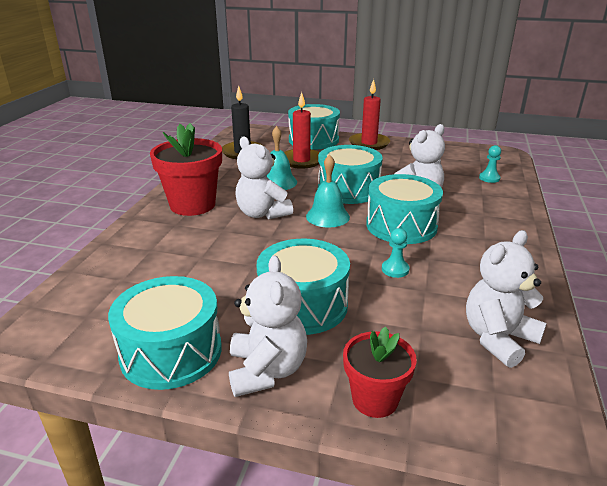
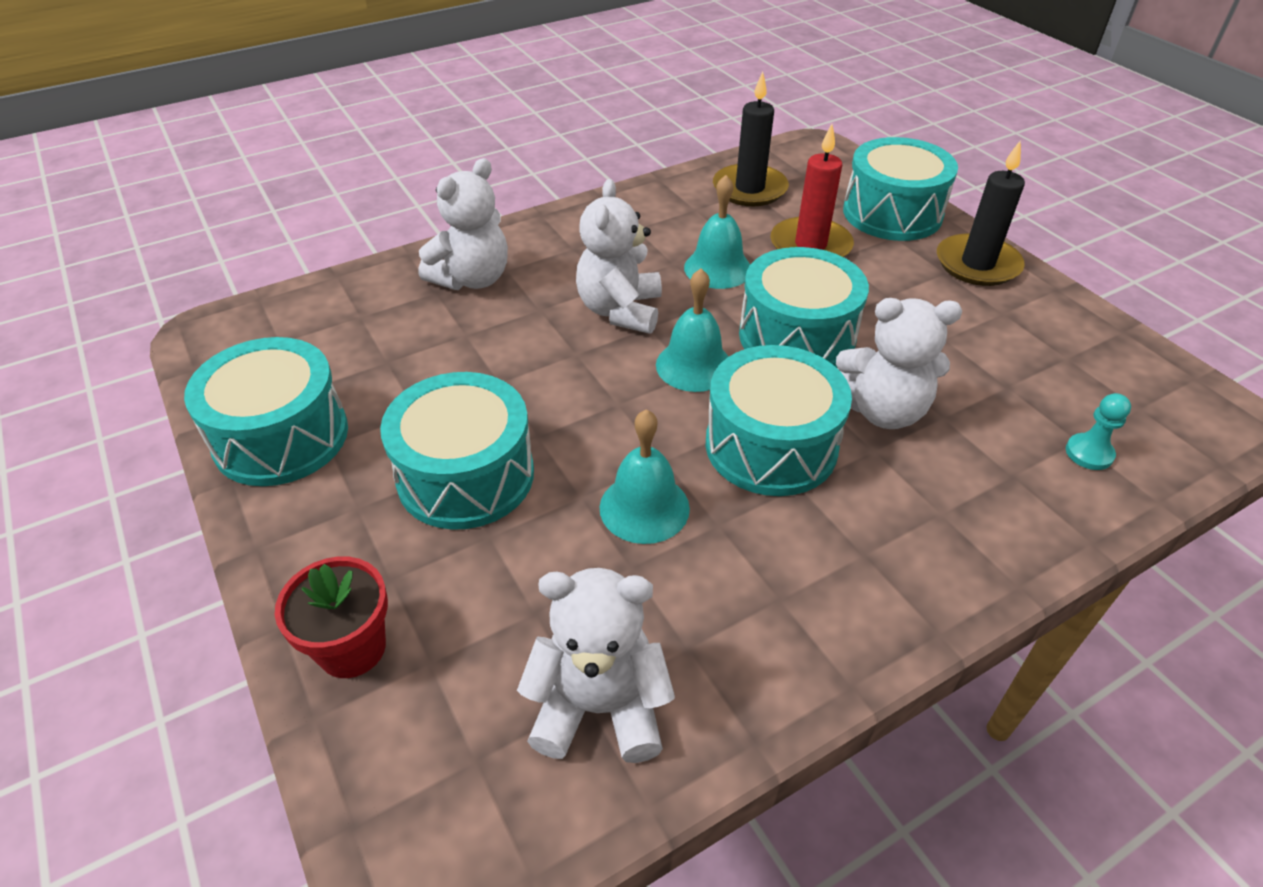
camera: 45 degrees right, 15 degrees up
(192, 205) = (563, 250): red flower pot -> none
(267, 370) = (318, 526): white teddy bear -> white teddy bear (472, 279)
(369, 143) = (977, 264): red candle -> black candle
(395, 269) = (644, 507): turquoise pawn -> turquoise bell

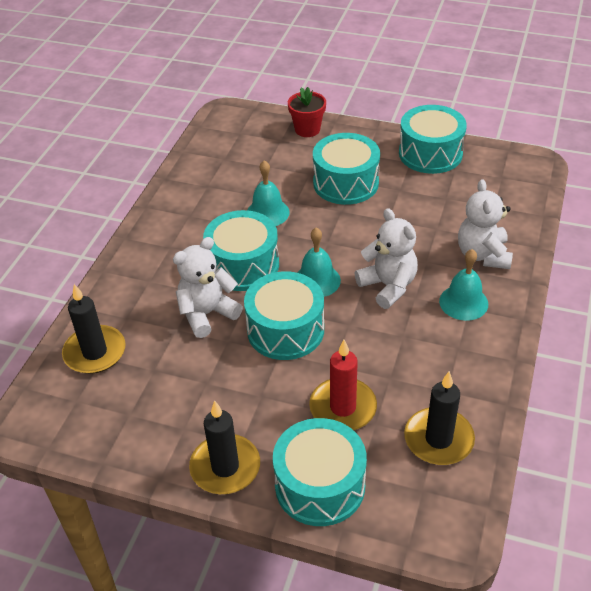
camera: 140 degrees right, 0 degrees up
(599, 707) = (219, 159): white teddy bear -> none
(717, 268) = (375, 349): turquoise bell -> turquoise bell (463, 302)
(1089, 453) = (95, 352): turquoise pawn -> black candle

